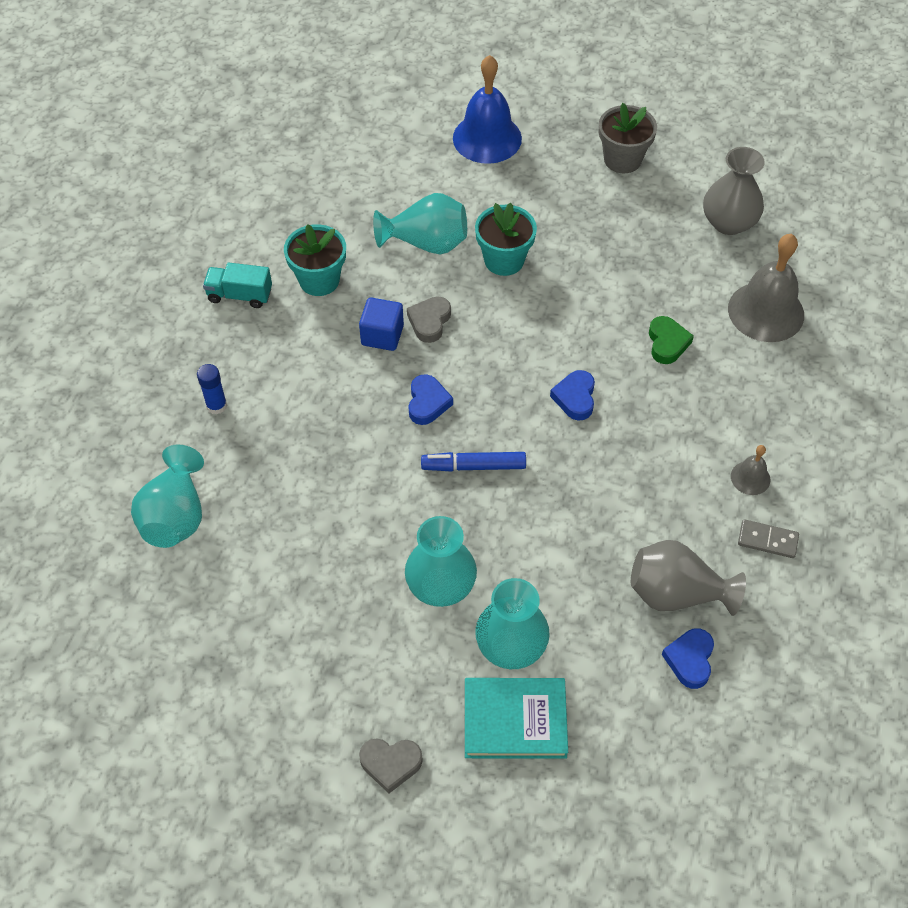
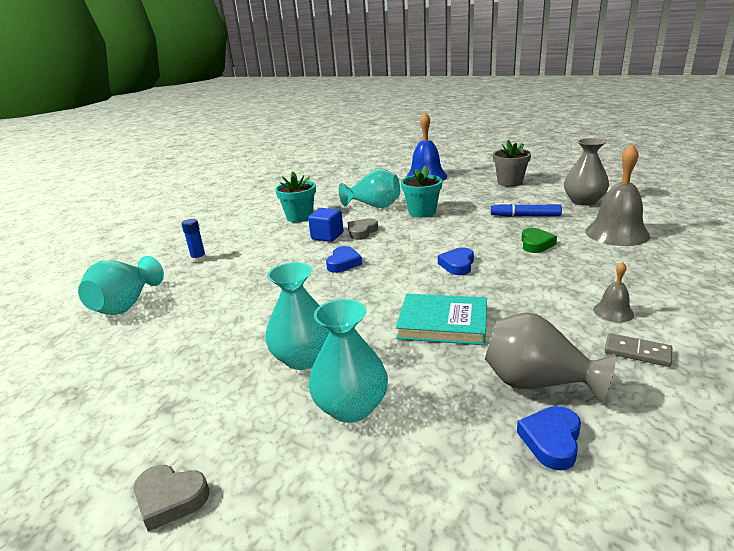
camera: 15 degrees right, 30 degrees down
(240, 295) = (248, 221): turquoise truck -> none
(473, 466) = (364, 293): blue marker -> blue marker (525, 216)
(515, 720) = (329, 474): turquoise book -> turquoise book (443, 323)

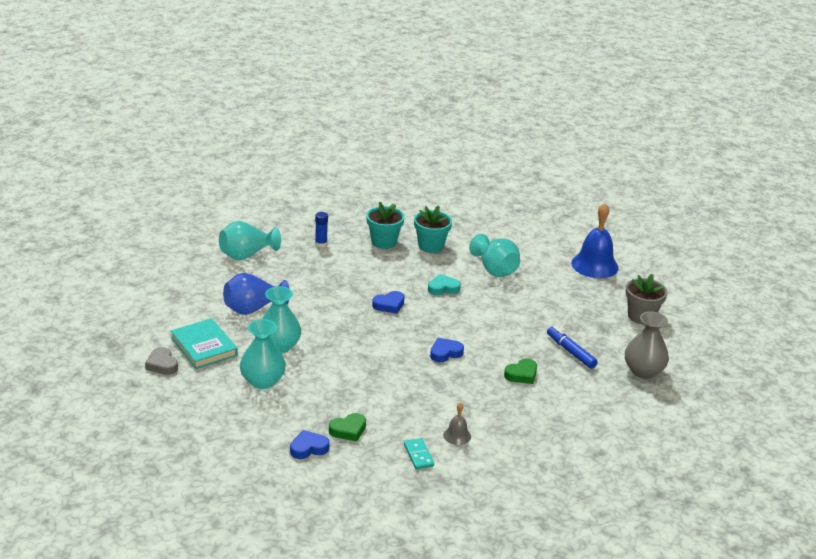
camera: 40 degrees right, 5 degrees up
(210, 344) = (253, 309): none -> blue vase
(327, 236) = (417, 276): blue cube -> none
(362, 232) = (443, 288): grey heart -> turquoise heart
(422, 212) = (514, 299): turquoise flower pot -> turquoise flower pot (384, 242)
(443, 323) = (367, 377): turquoise book -> turquoise book (204, 347)
(537, 383) = (348, 430): grey vase -> green heart
(617, 233) = (590, 406): grey bell -> none
(637, 352) = (418, 455): grey domino -> turquoise domino

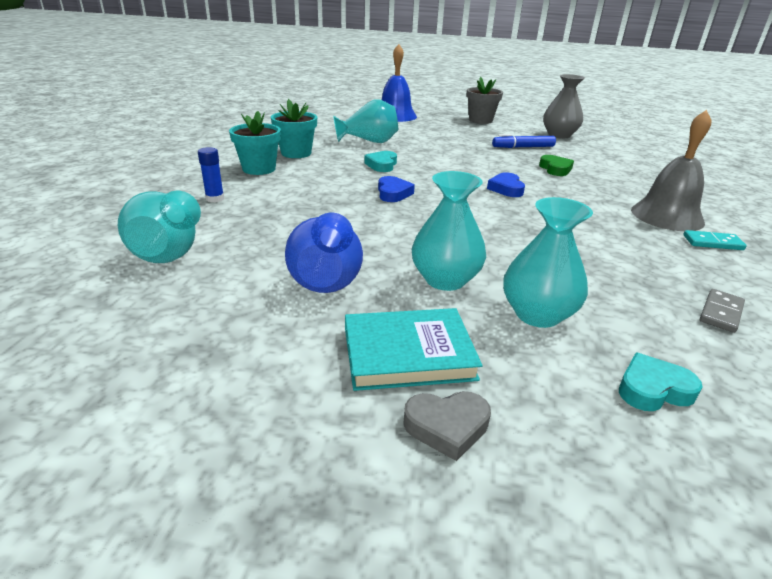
camera: 65 degrees left, 0 degrees up
(217, 419) = (653, 389): none -> turquoise heart
(308, 448) = (720, 313): blue heart -> grey domino
(348, 430) = (667, 273): green heart -> none
(457, 435) = (667, 216): grey bell -> grey bell, size x2.09

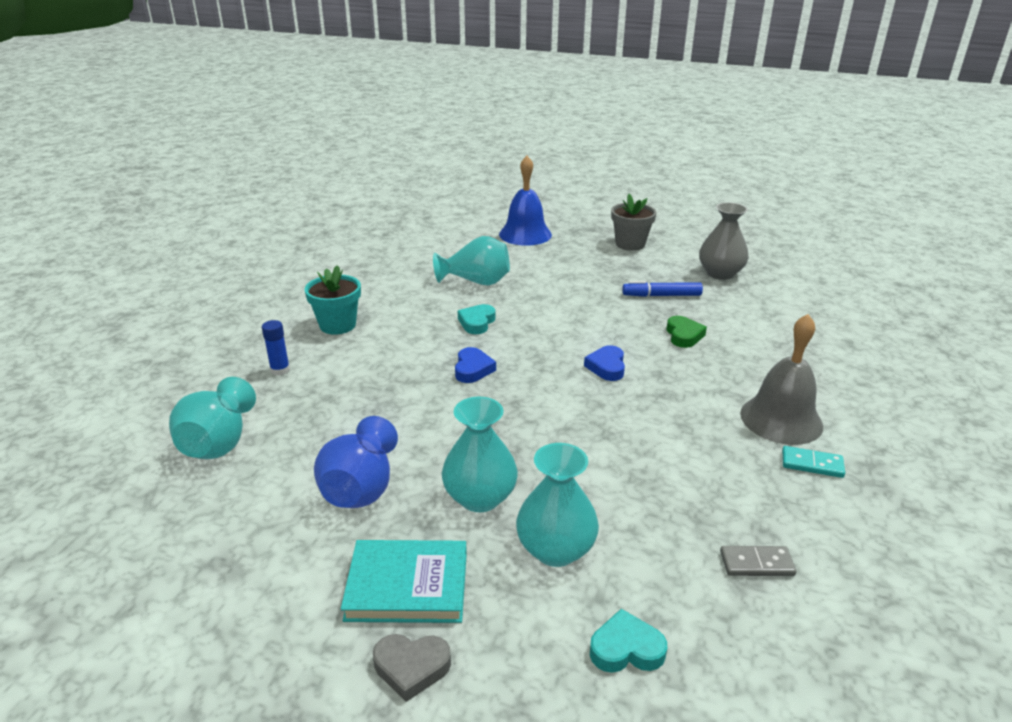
camera: 10 degrees right, 0 degrees up
(296, 153) = (385, 300): turquoise flower pot -> none
(720, 313) = (756, 563): grey domino -> grey domino turned 45 degrees clockwise

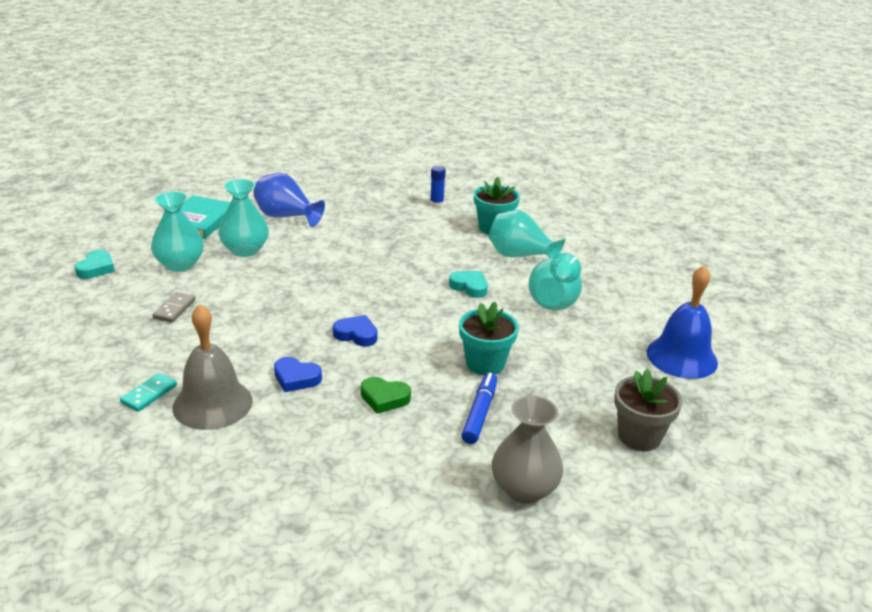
camera: 105 degrees right, 0 degrees up
(219, 443) = (363, 183): turquoise vase -> turquoise vase (520, 256)
(411, 667) = (150, 216): grey heart -> none
(473, 369) = (393, 272): blue heart -> blue heart (296, 378)
(596, 301) = (485, 363): none -> turquoise flower pot
(756, 563) = (96, 328): grey domino -> grey domino (174, 309)

